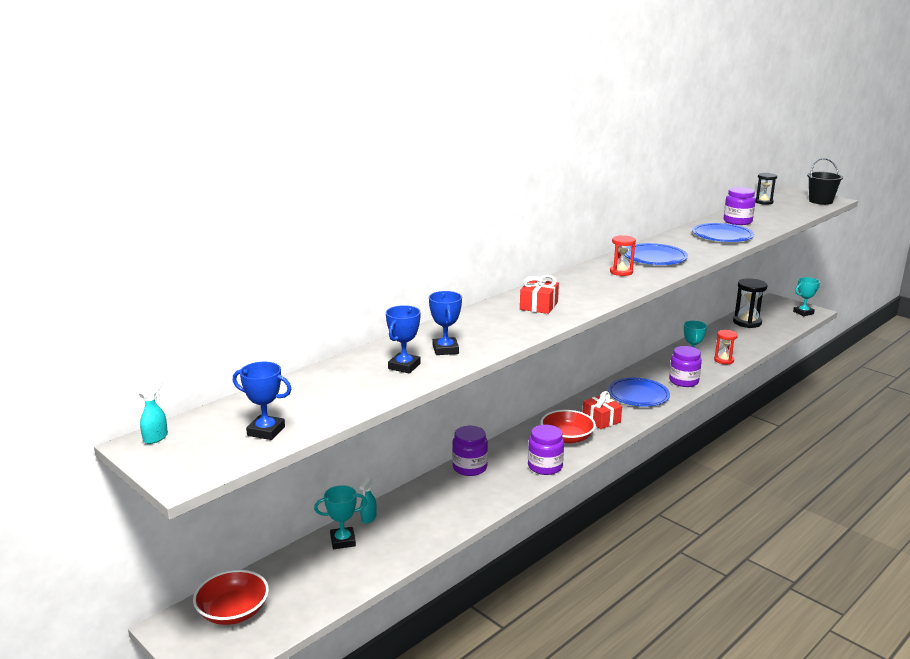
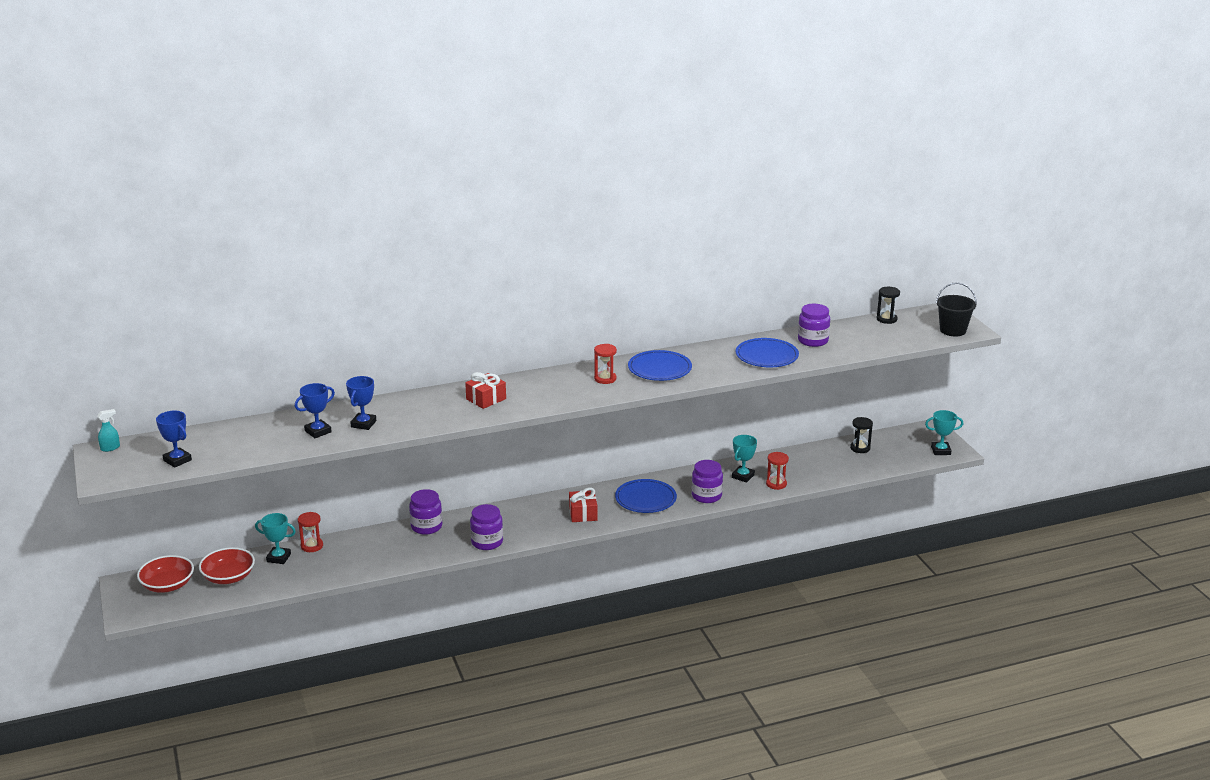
camera: 25 degrees right, 5 degrees up
(368, 518) = (312, 546): turquoise spray bottle -> red hourglass
(567, 438) = (534, 522): red bowl -> red bowl (228, 577)
(747, 322) = (860, 448): black hourglass -> black hourglass, size x0.63

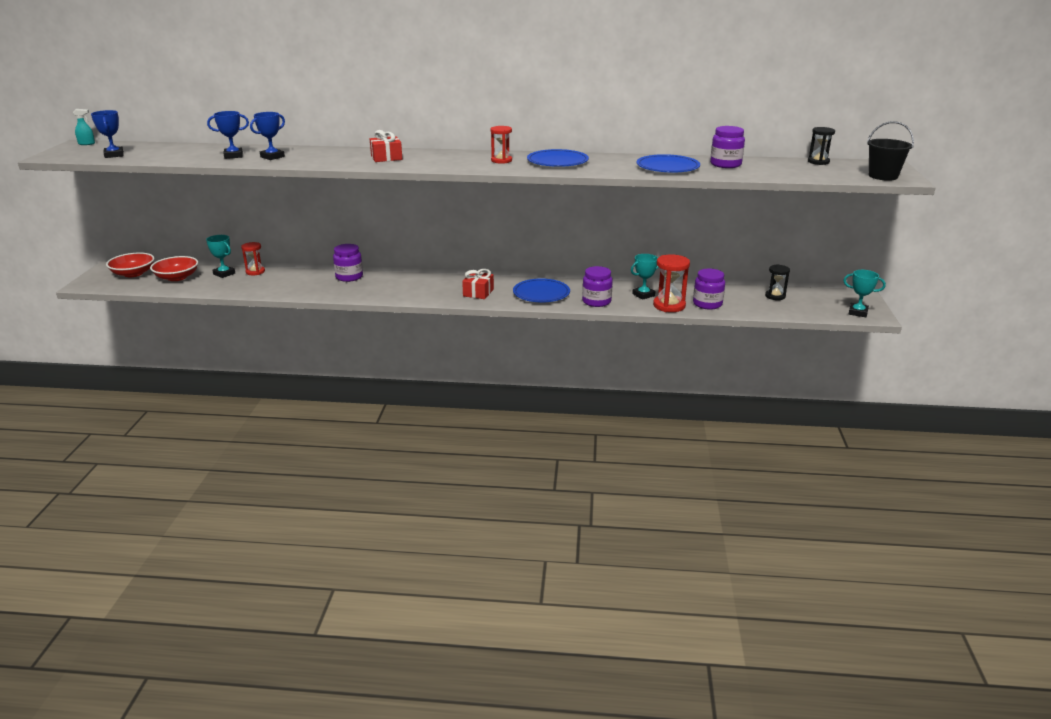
camera: 25 degrees right, 0 degrees up
(487, 542) = (381, 295): purple jar -> purple jar (707, 304)
(776, 484) = (669, 305): red hourglass -> red hourglass, size x1.58

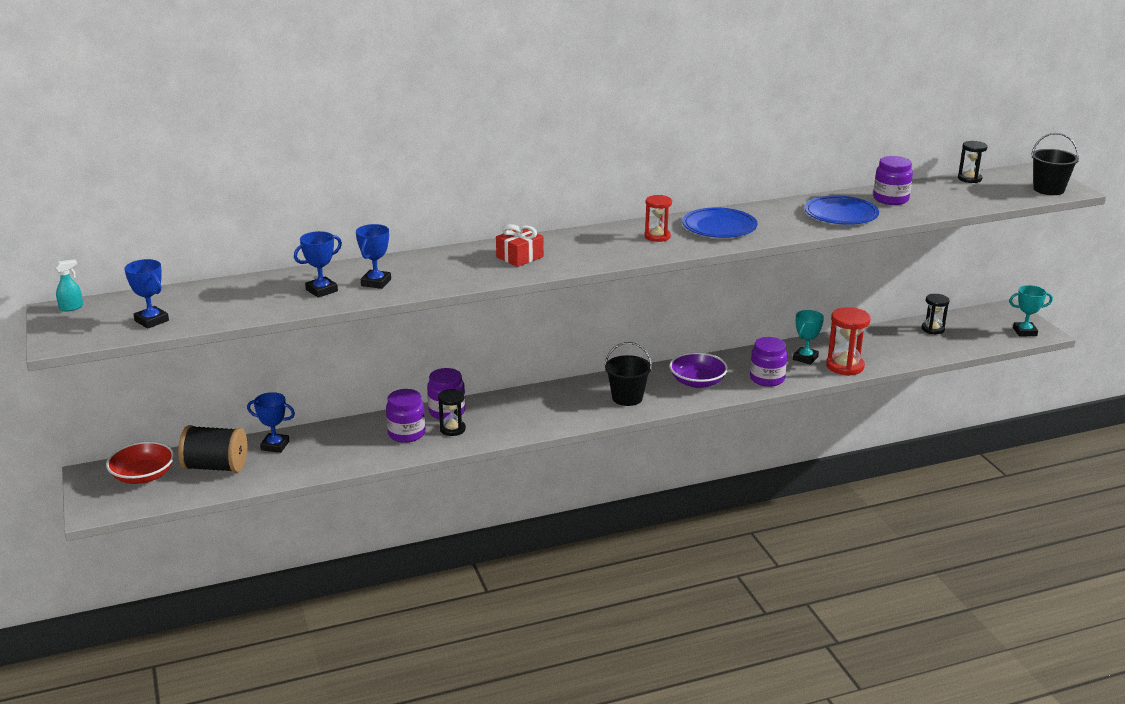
camera: 25 degrees left, 0 degrees up
(177, 277) = (215, 467): red bowl -> black spool
(224, 274) = (275, 446): turquoise trophy -> blue trophy
(255, 272) = (314, 433): red hourglass -> none
(339, 287) = (452, 429): none -> black hourglass
(478, 293) = (627, 398): red gift -> black bucket
(541, 293) = (697, 382): blue plate -> purple bowl
(707, 304) = (879, 355): purple jar -> purple jar (406, 434)

